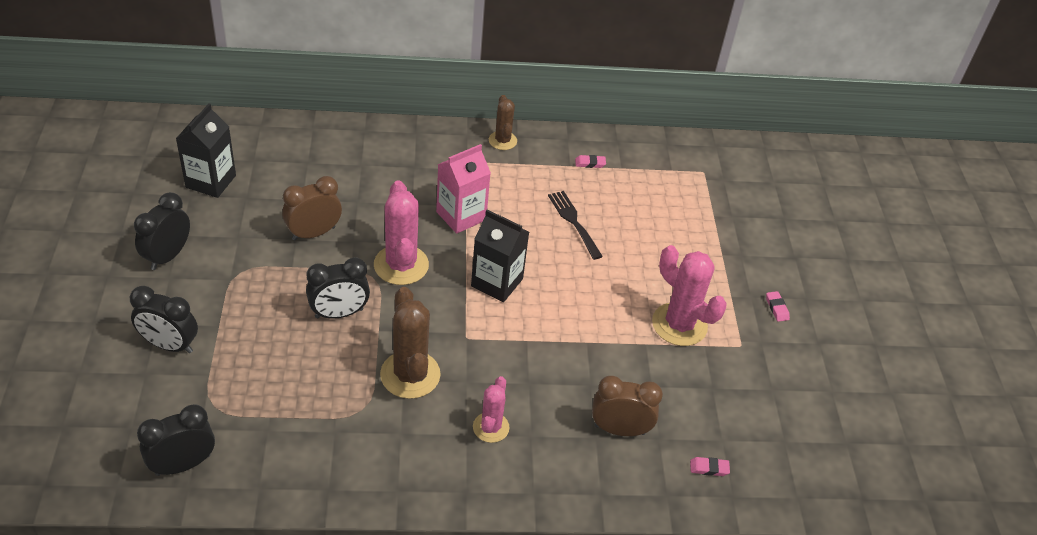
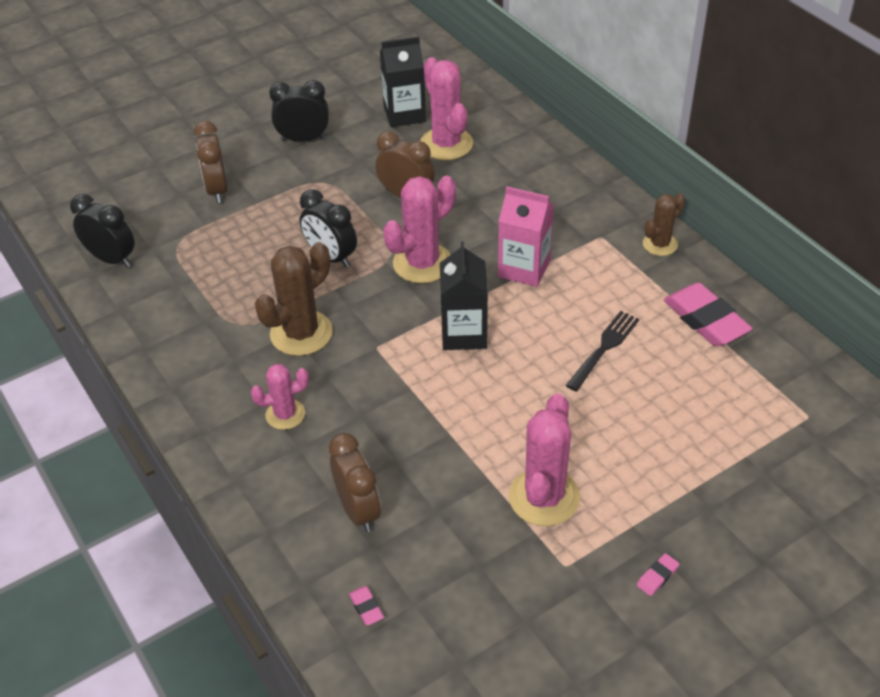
camera: 65 degrees right, 0 degrees up
(169, 345) = (217, 190): black clock -> brown clock
(277, 179) = (446, 144): none -> pink cactus
(590, 163) = (705, 320): pink eraser -> pink eraser, size x2.38

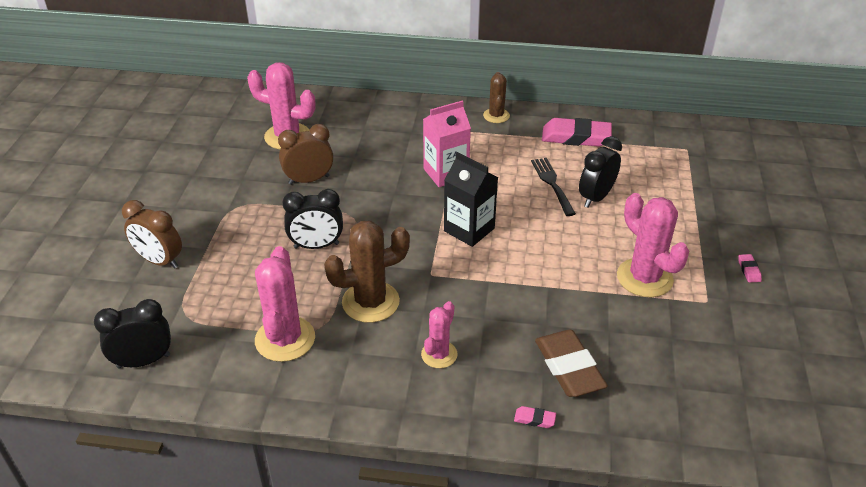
camera: 50 degrees left, 5 degrees down
(301, 333) = (370, 302): brown cactus -> brown cactus turned 75 degrees clockwise
(303, 139) = (177, 190): black clock -> black clock (596, 197)
(358, 510) = (569, 368): brown clock -> brown eraser
(366, 607) = (658, 413): pink eraser -> pink eraser (534, 419)
(404, 114) = (230, 135): black carton -> none
(422, 263) = (382, 210): pink cactus -> pink cactus (285, 339)

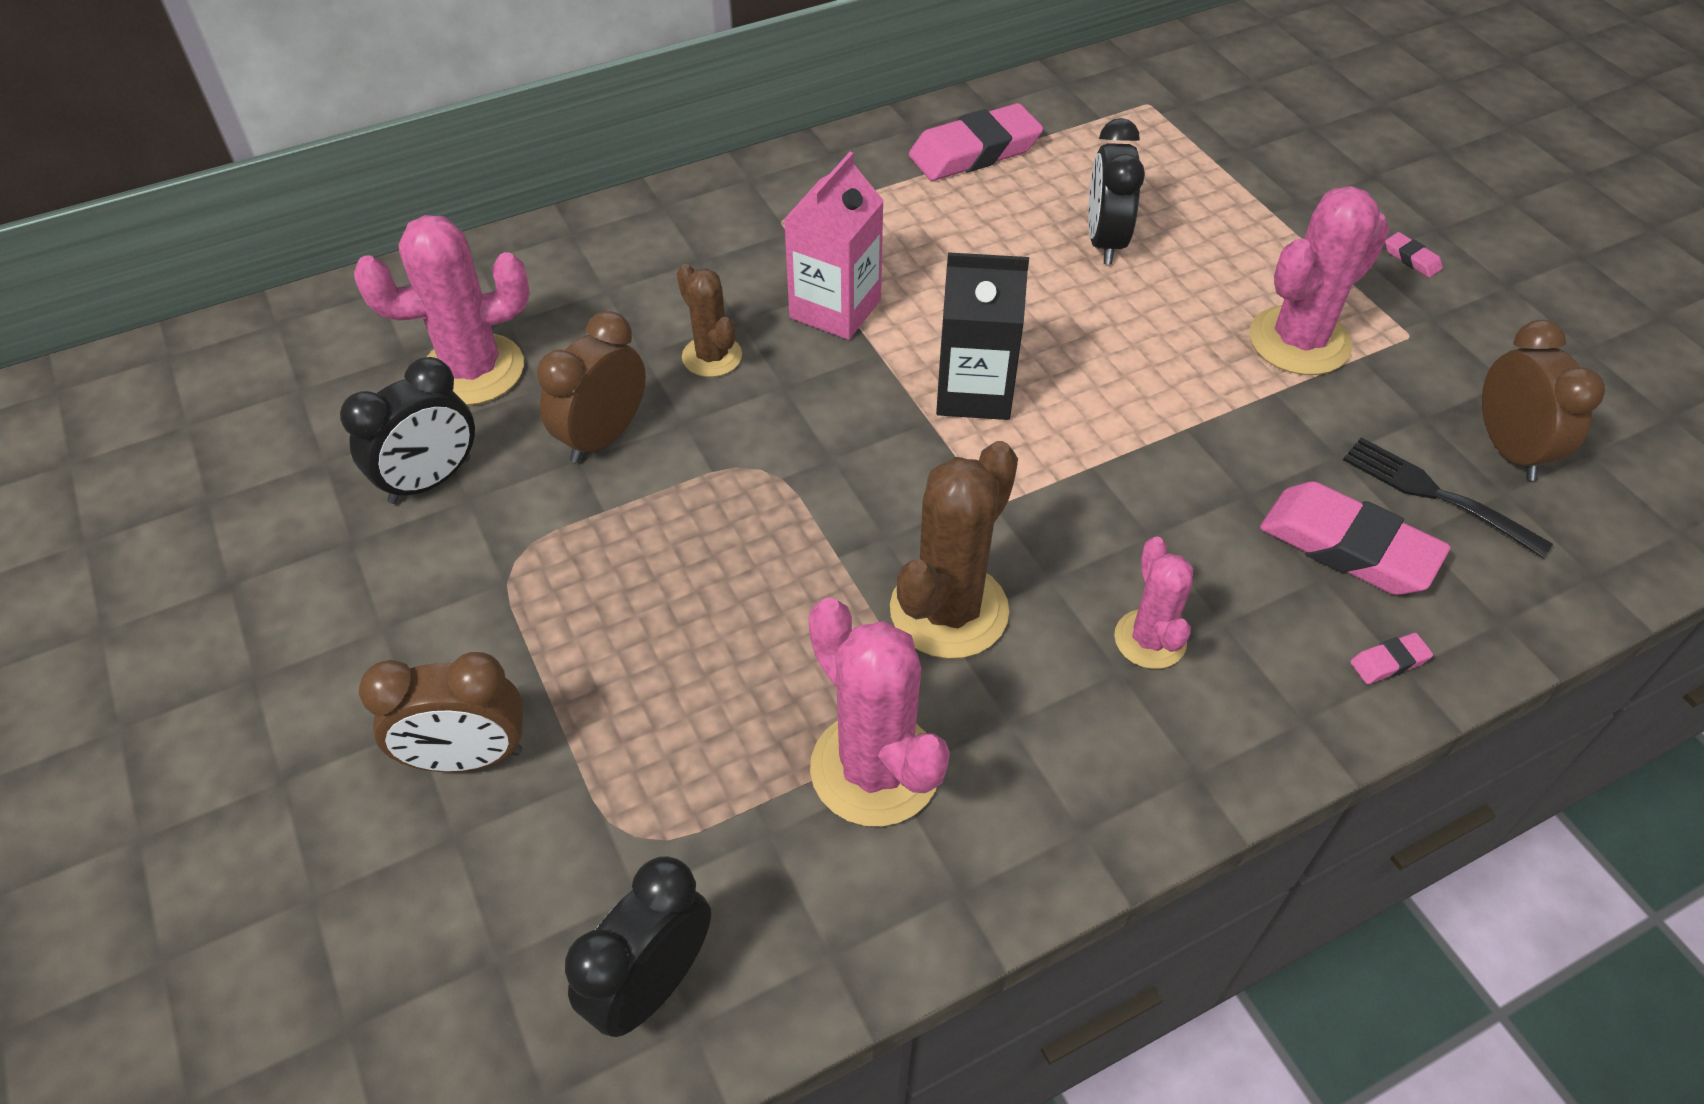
camera: 35 degrees left, 10 degrees up
(316, 246) = (748, 557): black clock -> black clock (431, 481)
(496, 116) = (813, 167): brown cactus -> brown cactus (712, 356)
(552, 184) = (1019, 249): black fork -> black fork (1435, 494)
(569, 368) = (1348, 547): brown eraser -> pink eraser
(644, 278) = (1299, 341): pink cactus -> pink cactus turned 60 degrees counterclockwise
(700, 371) = (1508, 449): none -> brown clock

